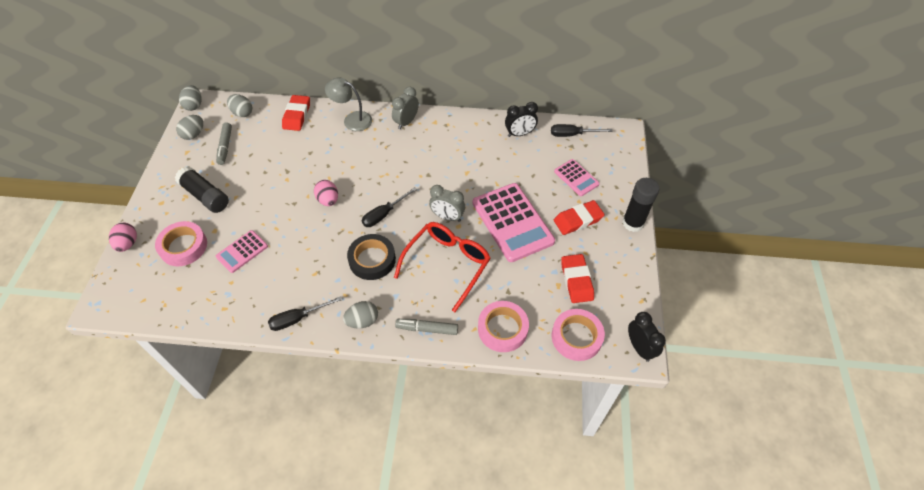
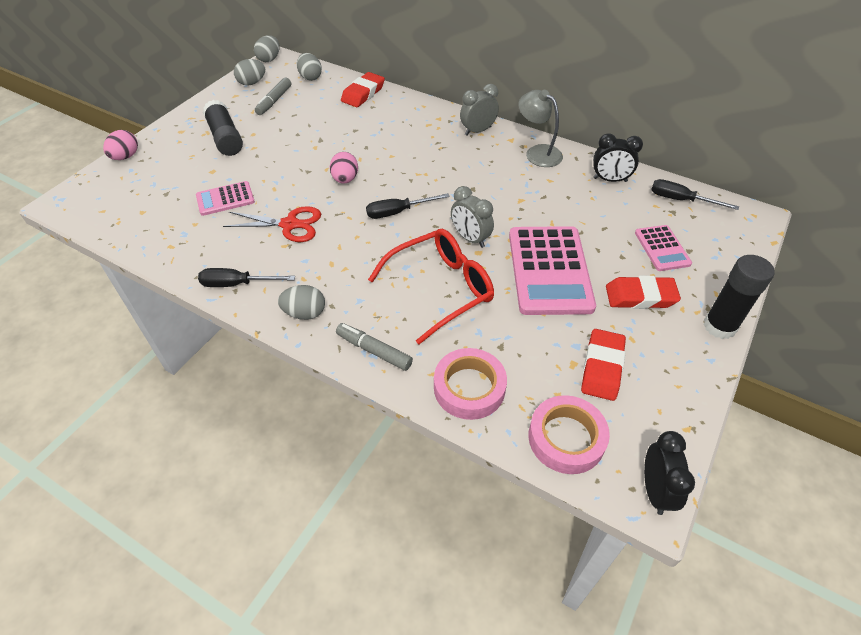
camera: 25 degrees right, 5 degrees down
(183, 246) = (173, 176): pink tape -> none
(308, 255) = (289, 224): none -> red scissors
(352, 119) = (419, 112): grey lamp -> grey lamp (537, 152)
(372, 260) = (356, 253): black tape -> none

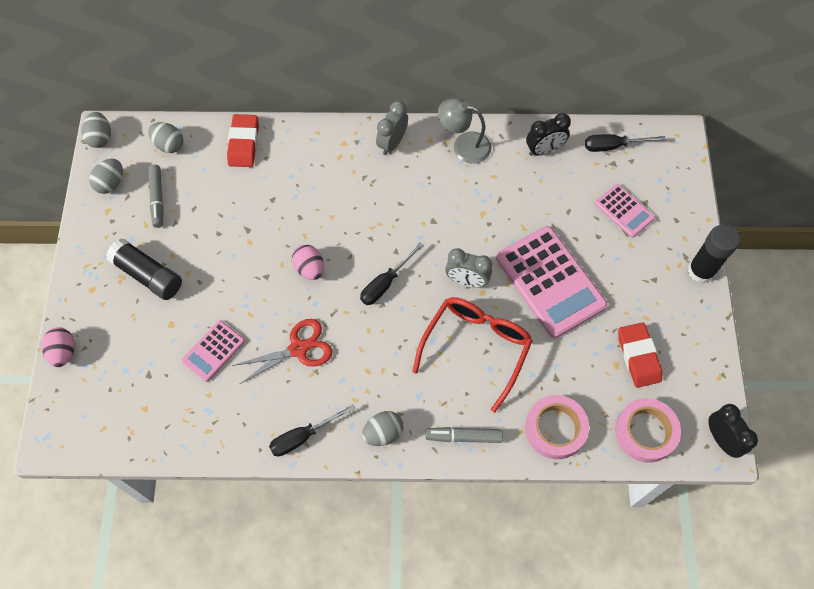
camera: 30 degrees left, 15 degrees up
(640, 297) = (632, 272): red eraser -> none

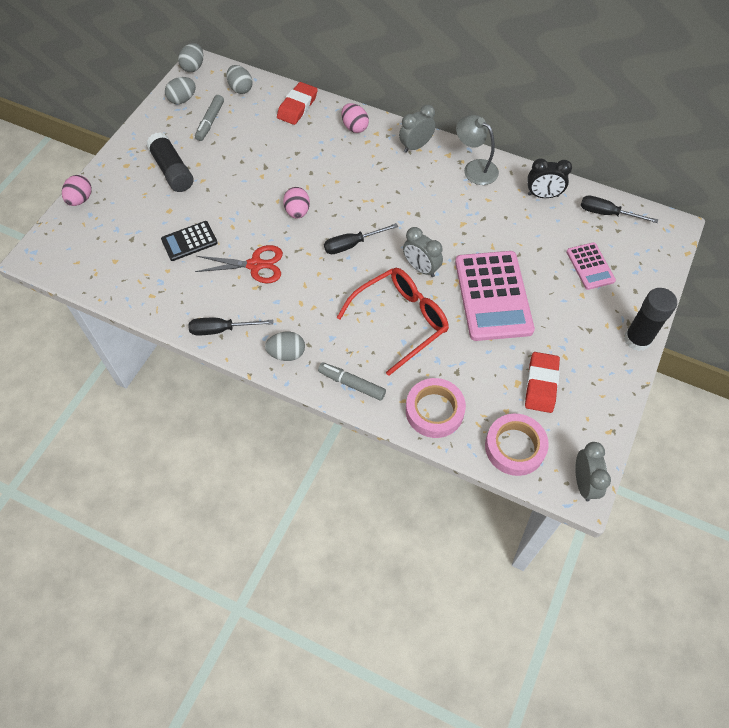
camera: 25 degrees right, 5 degrees down
(213, 351) = (189, 241): pink calculator -> black calculator
(317, 145) = (354, 127): none -> pink egg
(721, 439) = (584, 483): black clock -> grey clock

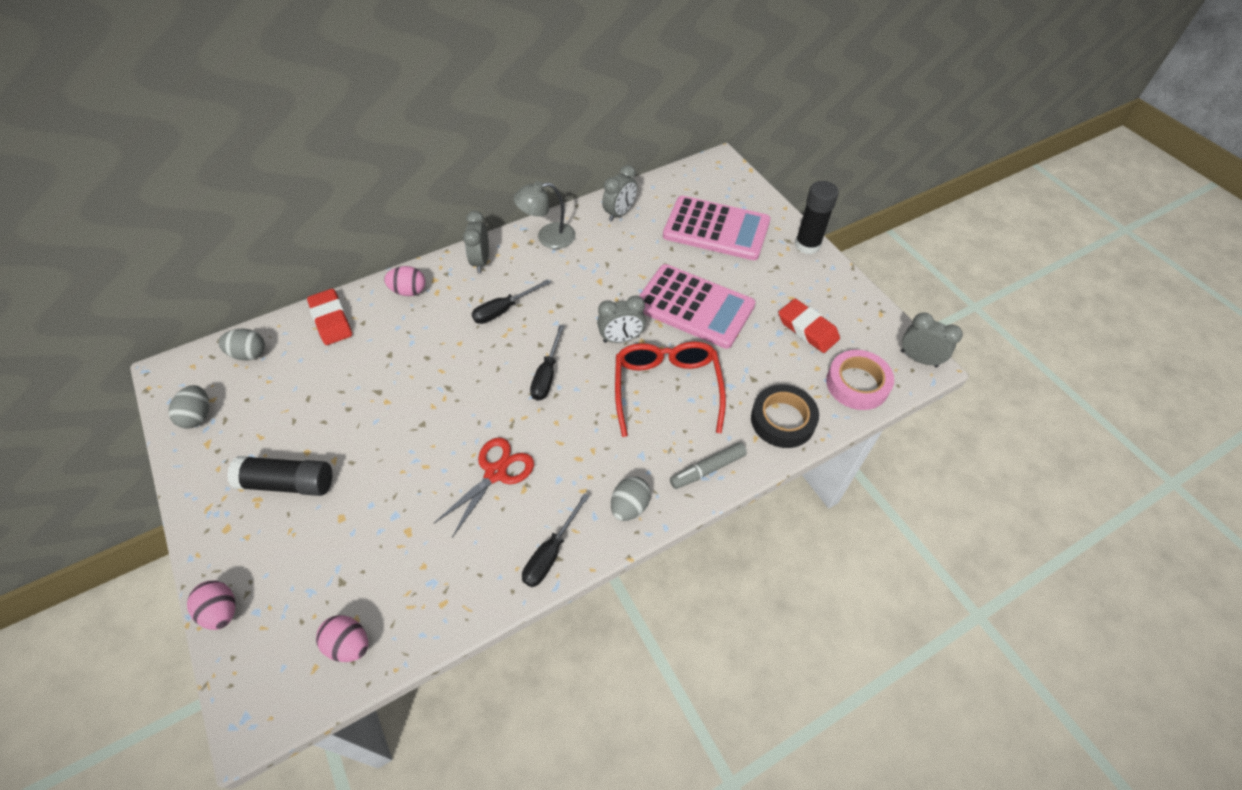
camera: 55 degrees left, 5 degrees down
(189, 241) = (404, 520): black calculator -> none
(193, 67) = (164, 379): grey egg -> none
(210, 122) = (261, 407): grey marker -> none
(297, 211) = (464, 396): pink egg -> pink egg (349, 644)
(434, 411) = (782, 420): pink tape -> black tape
(543, 195) = (620, 213): black clock -> grey clock
(590, 266) = (716, 229): pink calculator -> pink calculator, size x1.92
(607, 213) = (674, 188): black screwdriver -> black screwdriver (503, 310)

